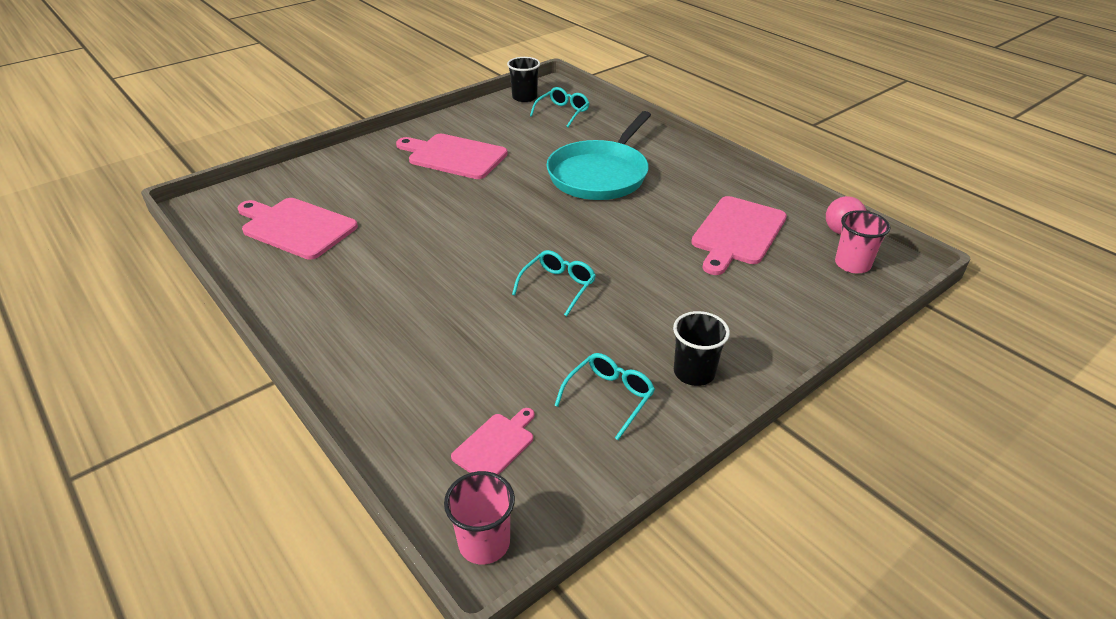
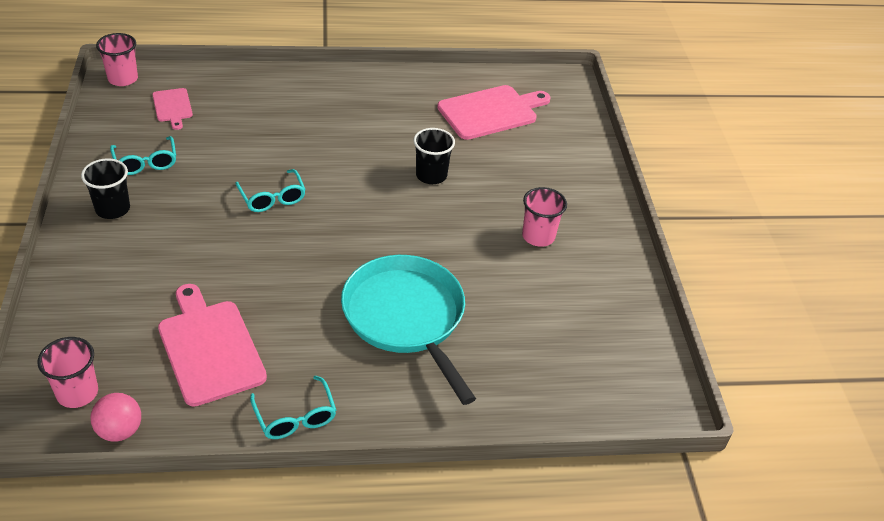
camera: 120 degrees right, 5 degrees up
(454, 156) = (538, 236): pink cutting board -> pink cup
(524, 97) = (648, 360): black cup -> black cup (431, 175)
(563, 112) = (578, 372): turquoise glasses -> turquoise glasses (295, 417)

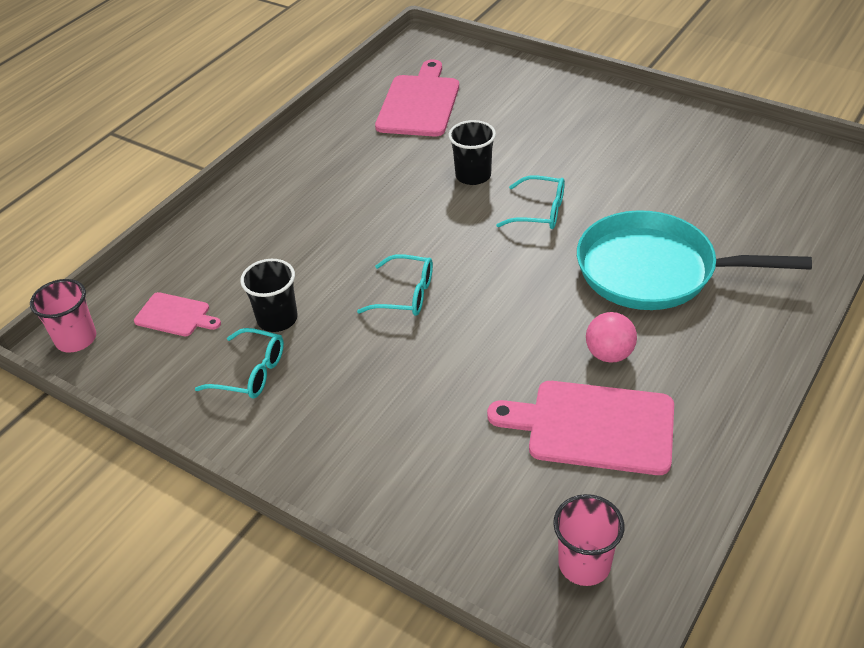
camera: 45 degrees left, 0 degrees up
(113, 209) = (305, 429): black cup -> black cup (277, 319)
(120, 430) = (666, 545): pink ball -> pink ball (609, 354)
(295, 417) = (733, 398): turquoise glasses -> turquoise glasses (540, 212)
(538, 236) = (612, 148): pink cup -> none

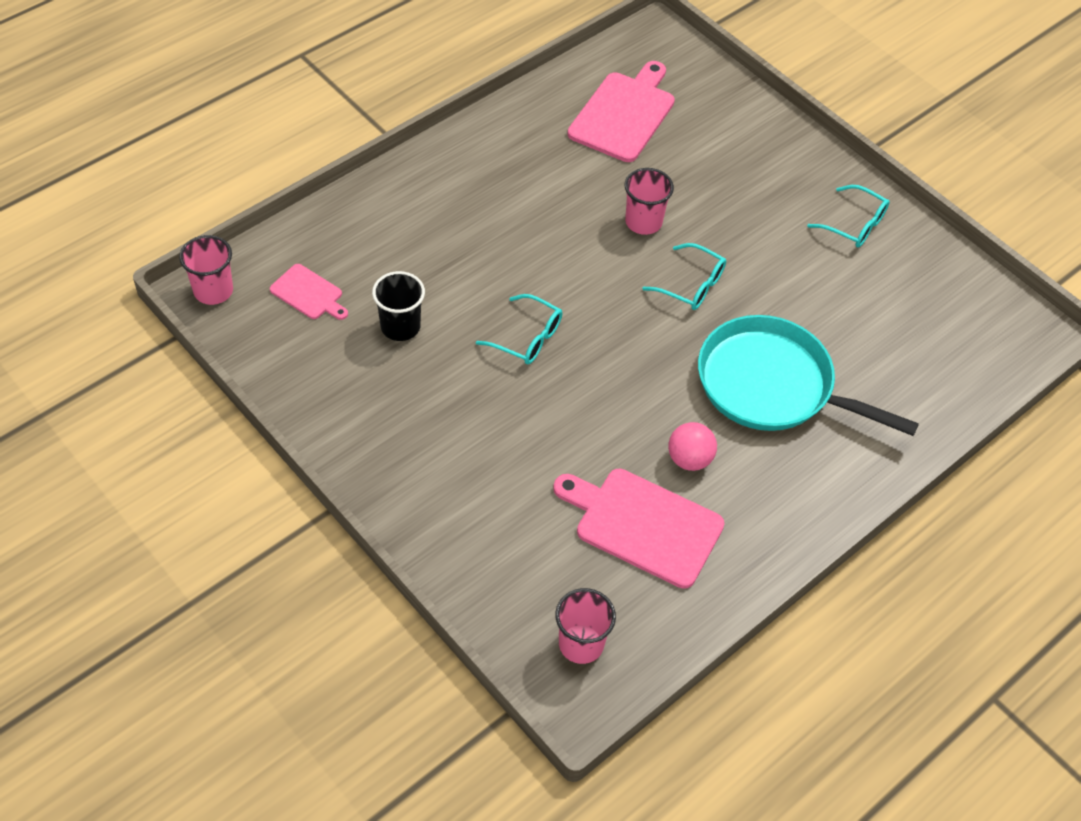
camera: 10 degrees right, 10 degrees up
(251, 373) = (360, 375): turquoise glasses -> turquoise glasses (854, 225)
(473, 175) = (643, 222): black cup -> pink cup

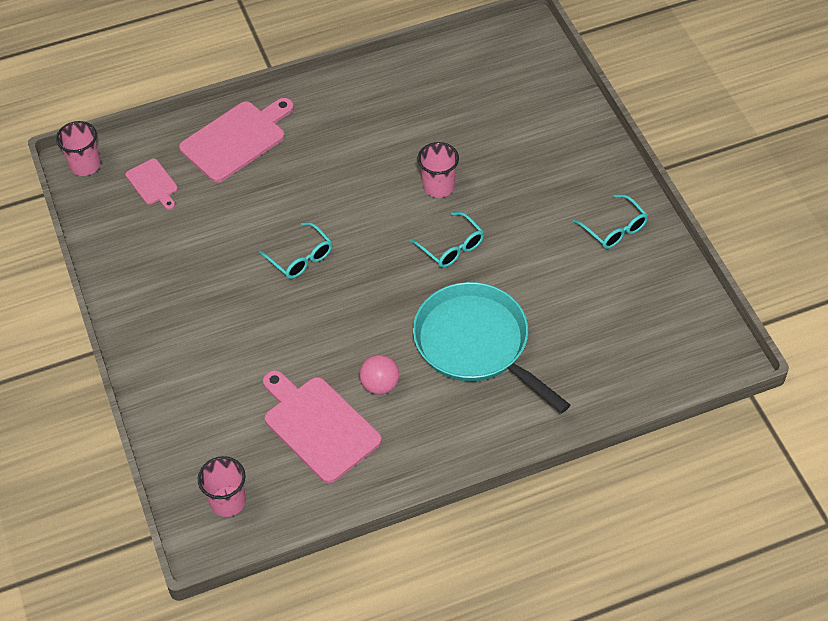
camera: 25 degrees right, 0 degrees up
(400, 327) = (209, 225): black cup -> none
(623, 114) = (467, 93): pink cutting board -> pink cutting board (236, 139)

